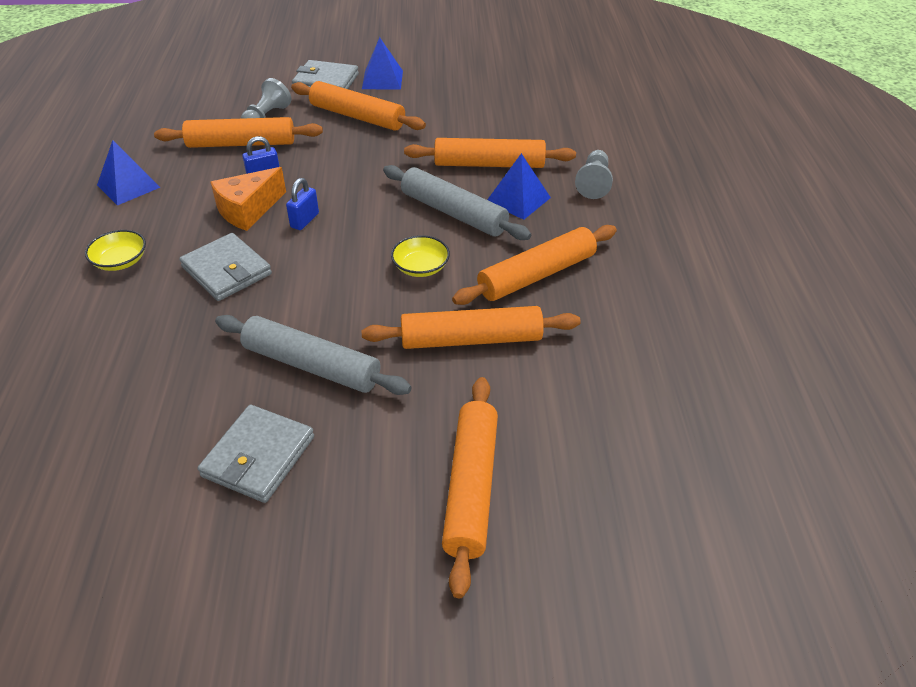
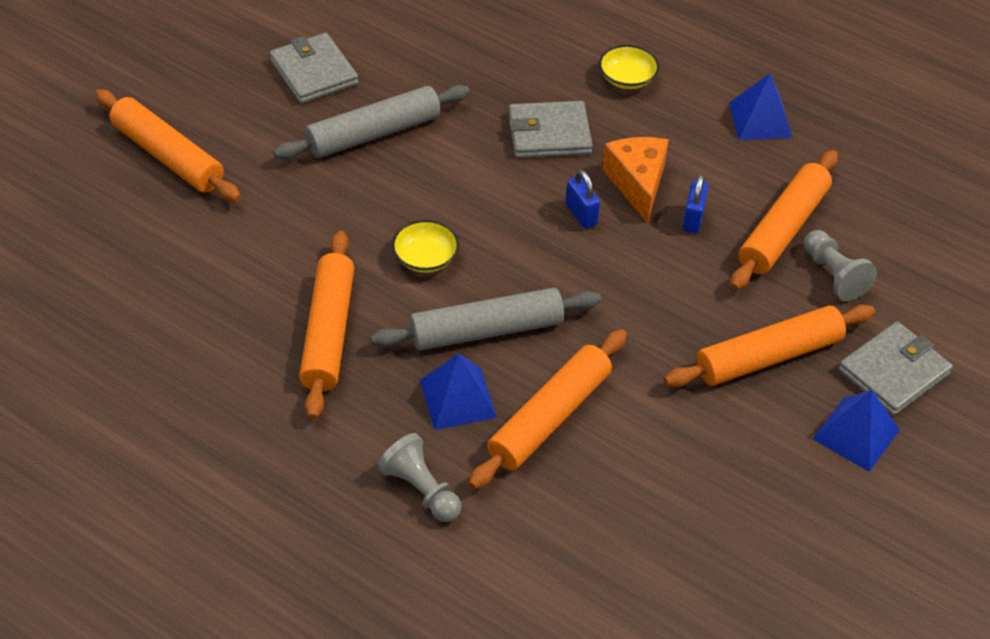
camera: 125 degrees right, 5 degrees up
(471, 339) = (300, 237): orange rolling pin -> none

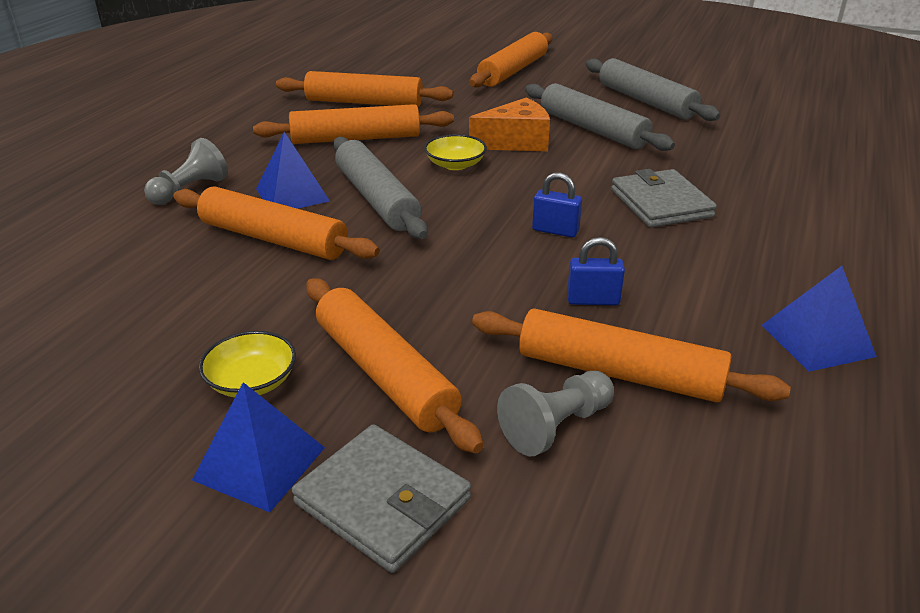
camera: 80 degrees right, 15 degrees down
(217, 313) = (364, 102): none -> orange rolling pin
(314, 72) = (646, 101): grey wallet -> grey rolling pin
(581, 214) = (555, 231): blue padlock -> blue padlock turned 60 degrees clockwise
(627, 78) = (793, 239): yellow bowl -> yellow bowl (252, 381)
(637, 183) = (626, 259): orange cheese -> orange cheese (516, 142)

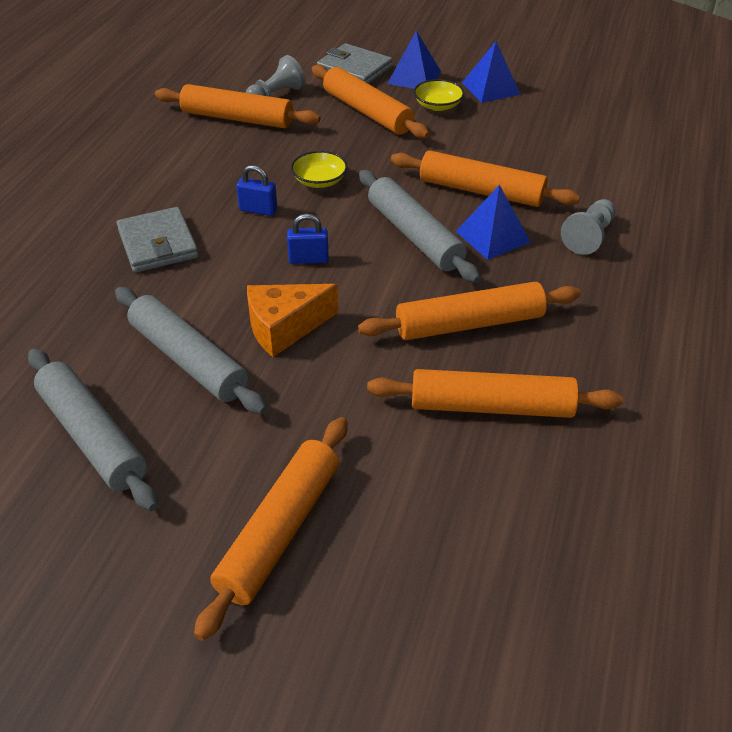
camera: 175 degrees right, 10 degrees up
(455, 164) = (349, 286): yellow bowl -> yellow bowl (319, 181)
(593, 300) = (242, 157): blue padlock -> blue padlock (308, 259)
(817, 340) = (111, 140): blue pyramid -> blue pyramid (491, 88)

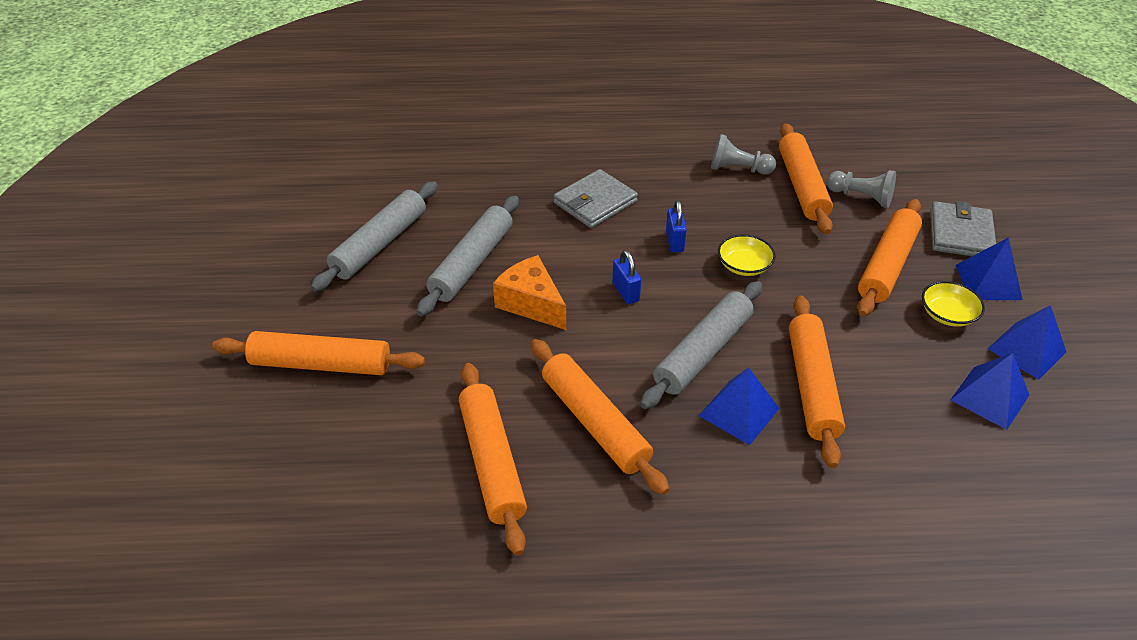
camera: 70 degrees right, 0 degrees up
(528, 119) = (990, 397): none -> blue pyramid
(589, 237) = (791, 495): grey pawn -> grey pawn (738, 169)

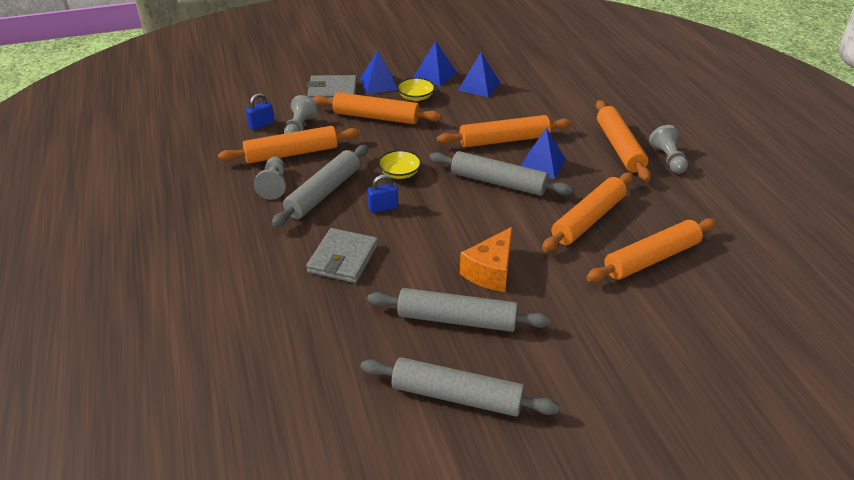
camera: 105 degrees left, 5 degrees down
(321, 364) = (628, 384): orange rolling pin -> orange rolling pin (619, 147)
(595, 202) = (343, 259): grey wallet -> grey wallet turned 75 degrees clockwise
(625, 292) = (454, 224): blue padlock -> blue padlock (261, 125)
(715, 202) = (324, 193): none -> grey rolling pin
(723, 592) = (668, 159): none -> grey pawn

